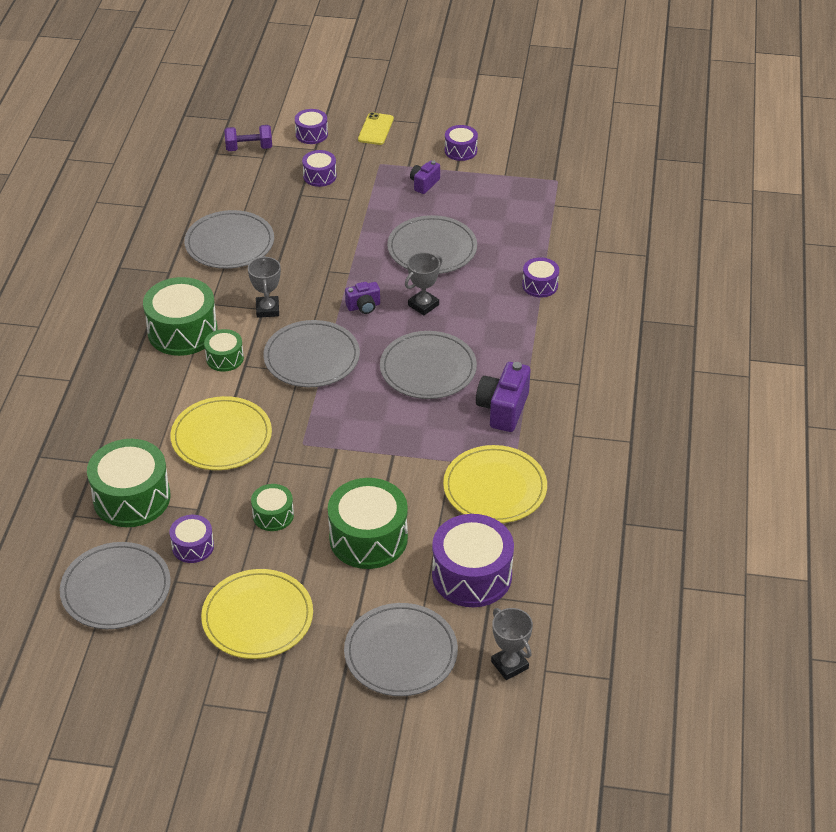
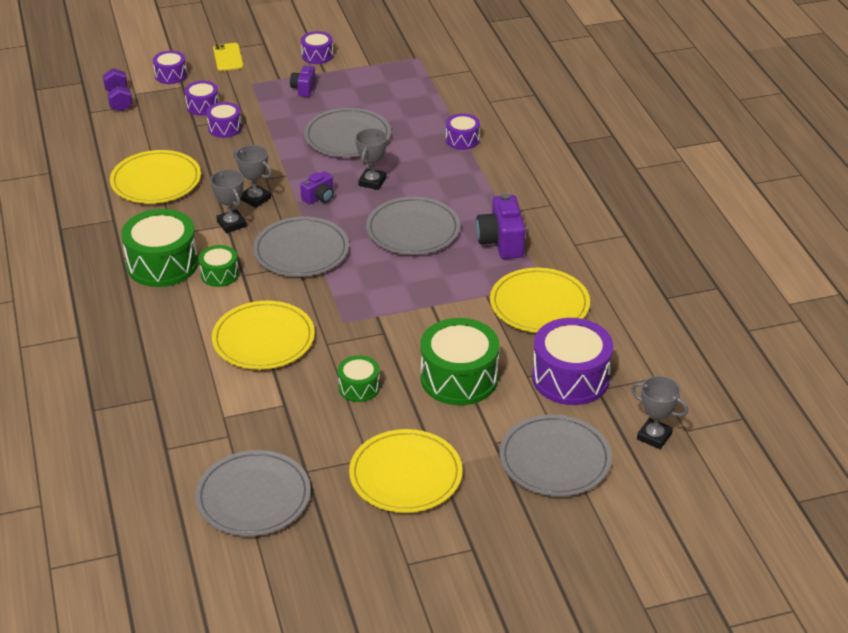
camera: 25 degrees left, 5 degrees down
(132, 498) = (213, 415): green drum -> none
(193, 546) = (302, 437): purple drum -> purple drum (225, 128)
(229, 243) = (156, 181): grey plate -> yellow plate
(249, 148) = (119, 100): purple dumbbell -> purple dumbbell turned 75 degrees counterclockwise
(305, 290) = (255, 199): none -> grey trophy

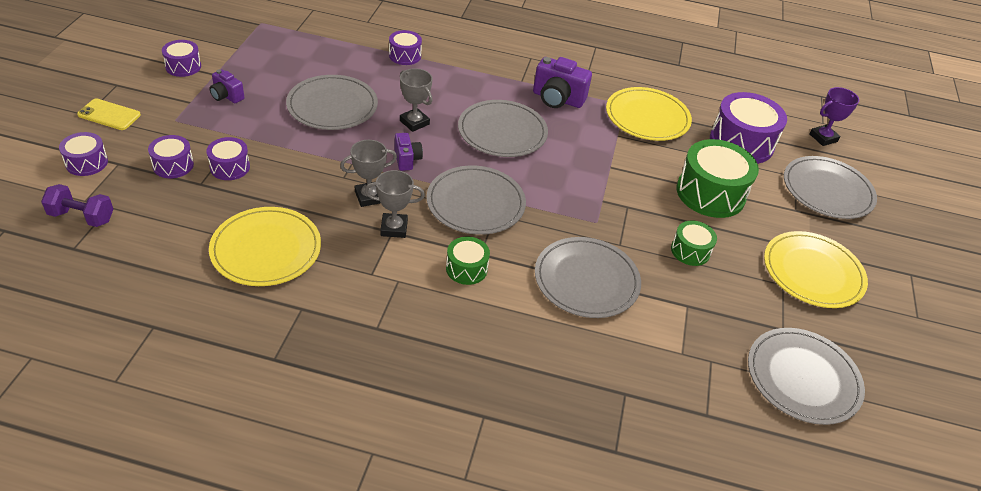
camera: 65 degrees left, 5 degrees up
(162, 264) = (415, 302): green drum -> none
(263, 339) = (586, 280): yellow plate -> grey plate
(654, 436) = (823, 138): grey trophy -> purple trophy

